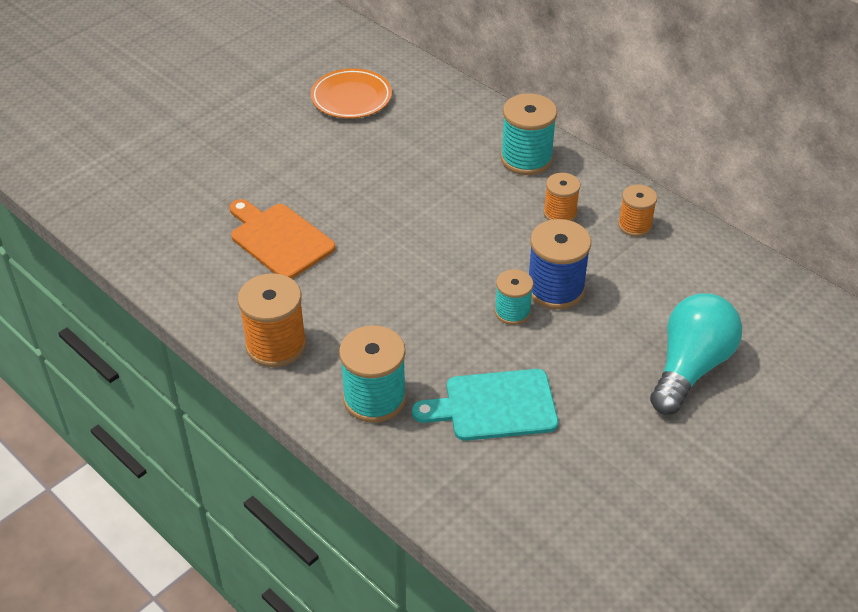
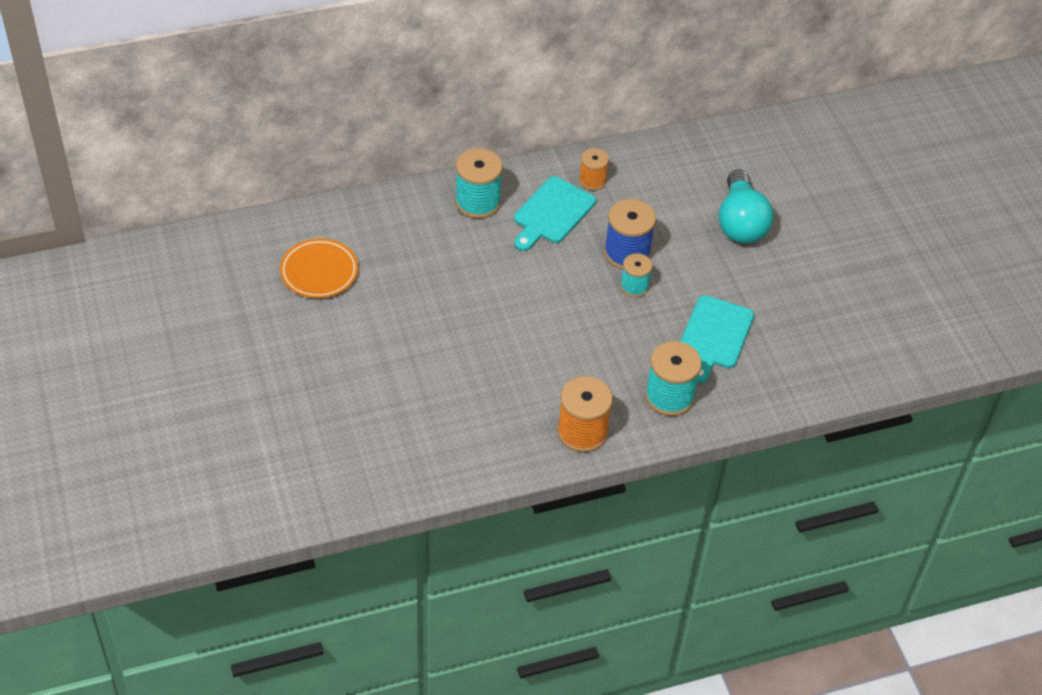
camera: 65 degrees left, 5 degrees up
(279, 239) = (466, 387): orange cutting board -> none
(560, 213) = (552, 213): orange spool -> turquoise cutting board
(690, 367) = (740, 223): turquoise light bulb -> turquoise light bulb turned 150 degrees counterclockwise

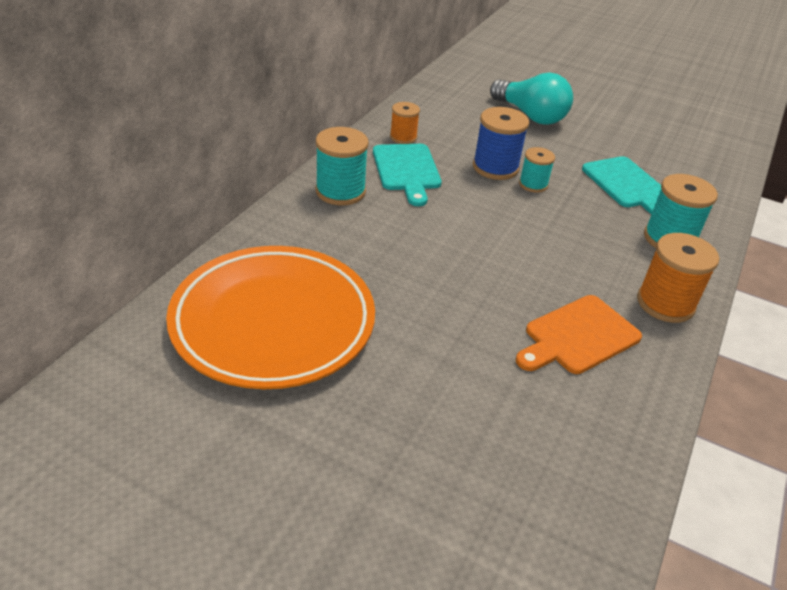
camera: 45 degrees left, 10 degrees down
(319, 272) = (273, 322): orange plate -> orange plate, size x1.97
(487, 408) = (578, 336): none -> orange cutting board

